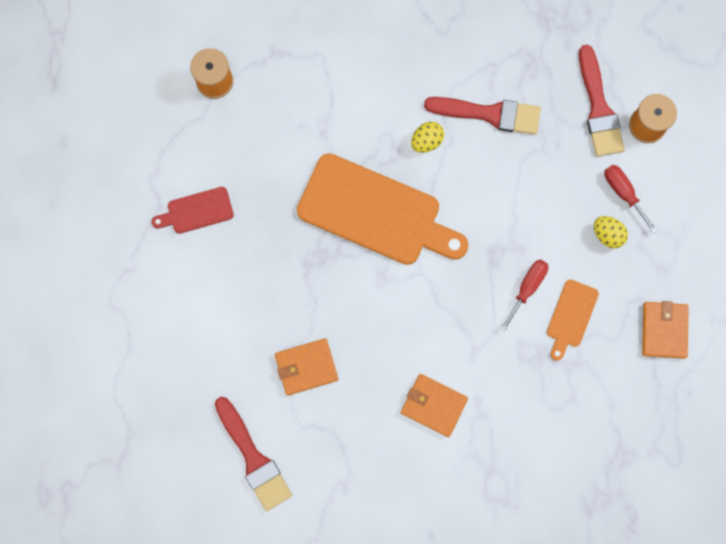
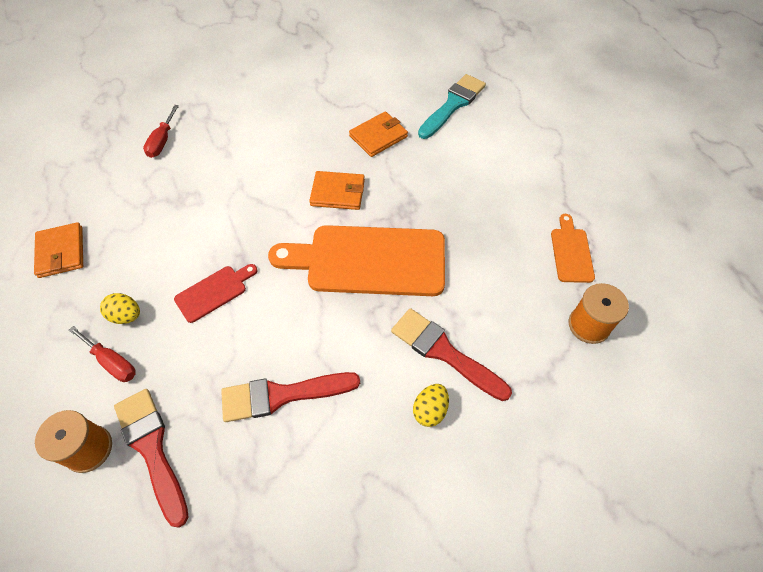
camera: 160 degrees right, 20 degrees down
(196, 211) = (531, 210): red cutting board -> red cutting board (214, 292)
(203, 384) = (453, 105): none -> turquoise brush
(253, 458) = (392, 78): red brush -> red brush (444, 352)
(426, 141) = (342, 342): yellow egg -> yellow egg (430, 410)
(433, 405) = (264, 142): orange wallet -> orange wallet (337, 192)
(527, 288) = (202, 245): red screwdriver -> red screwdriver (162, 141)
(571, 316) = (155, 236): orange cutting board -> orange cutting board (571, 252)

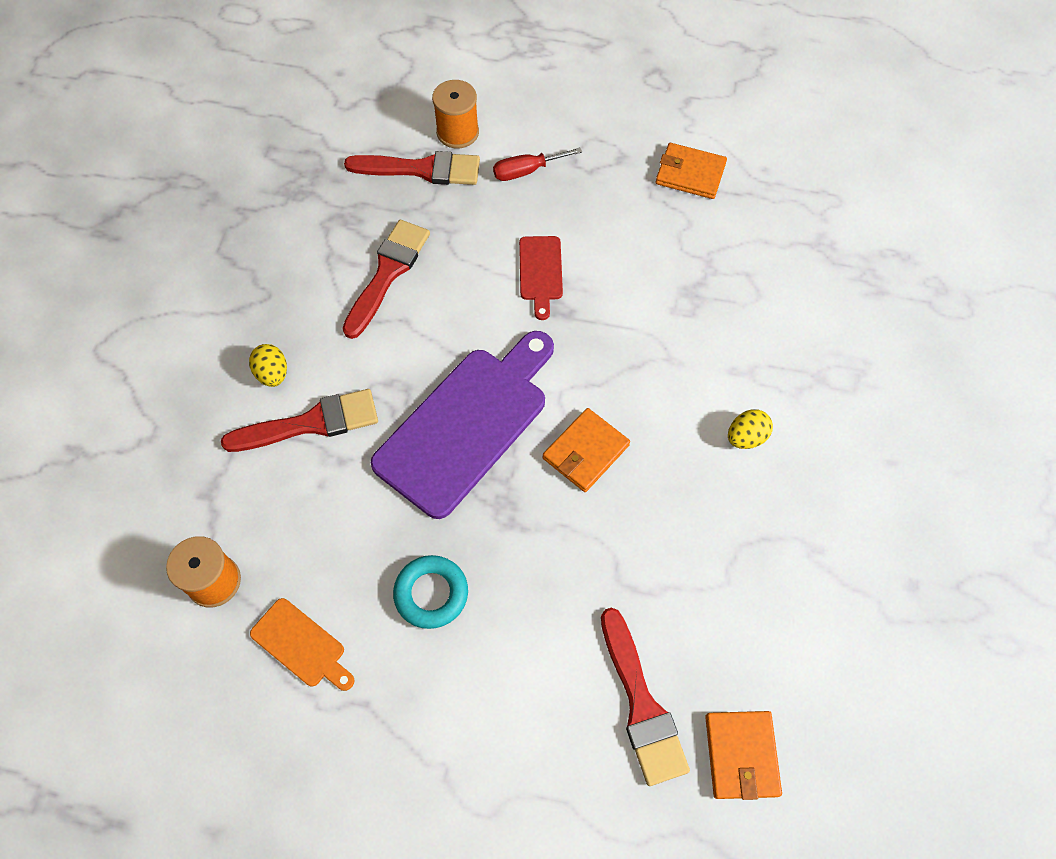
camera: 125 degrees right, 5 degrees up
(126, 316) = (569, 197): yellow egg -> yellow egg (746, 437)
(162, 141) = (805, 315): red screwdriver -> none
(368, 261) = (466, 424): orange cutting board -> purple cutting board
(378, 136) = (647, 558): orange wallet -> orange wallet (741, 755)
(453, 105) = (641, 704): turquoise brush -> red brush
(485, 212) = (431, 594): none -> turquoise ring

